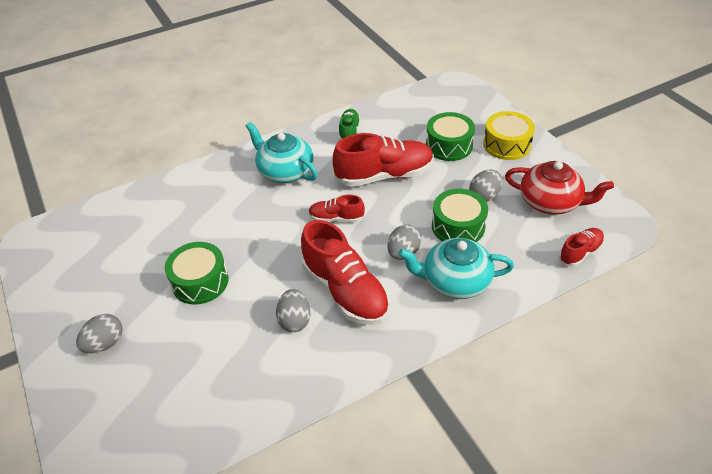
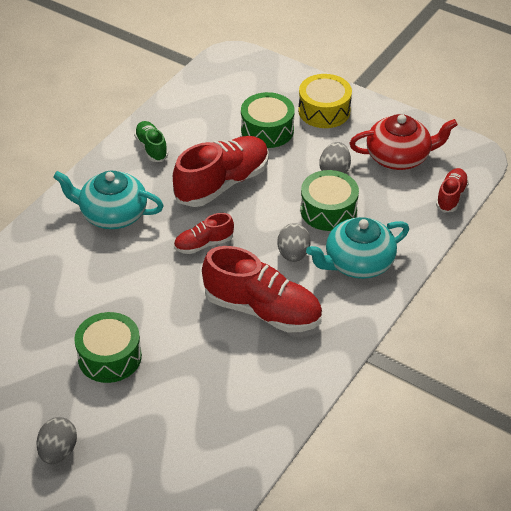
camera: 30 degrees left, 0 degrees up
(294, 320) = (233, 355): grey egg -> none

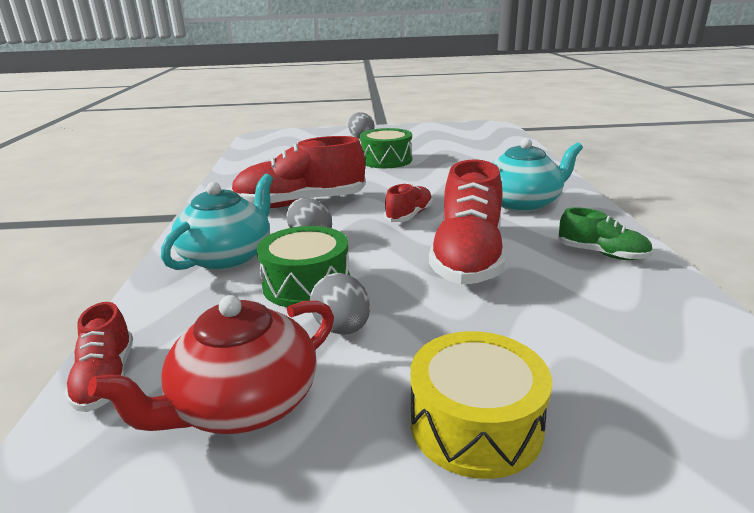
camera: 145 degrees right, 20 degrees down
(267, 130) = (515, 337): green drum -> none

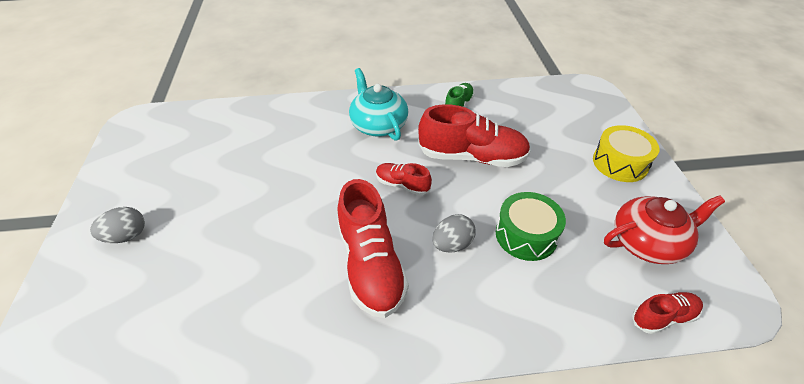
camera: 95 degrees left, 20 degrees up
(228, 256) = (494, 297): turquoise teapot -> none
(244, 403) = (647, 242): red teapot -> red teapot turned 60 degrees counterclockwise
(342, 328) = (570, 211): grey egg -> none
(386, 160) = (242, 205): green drum -> none

